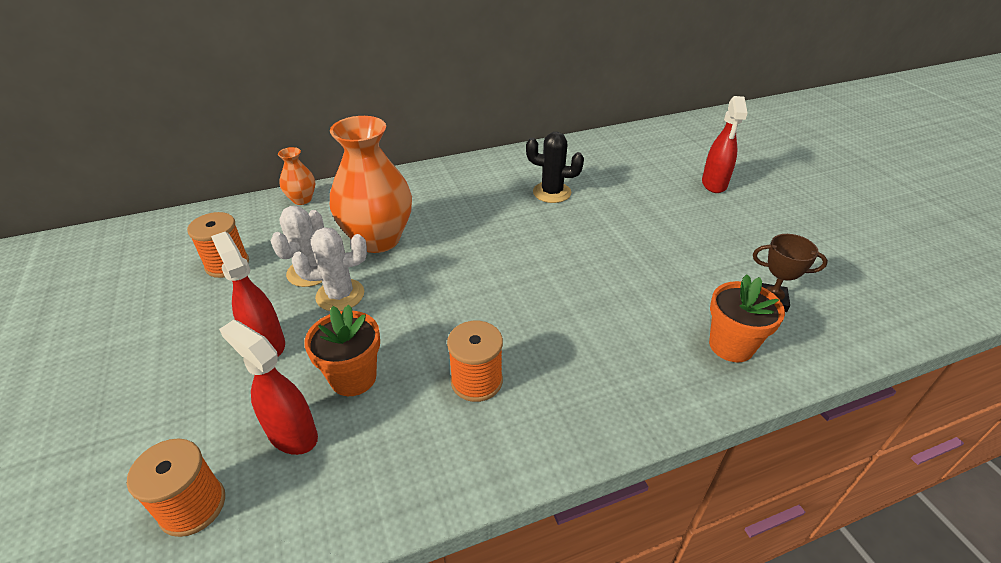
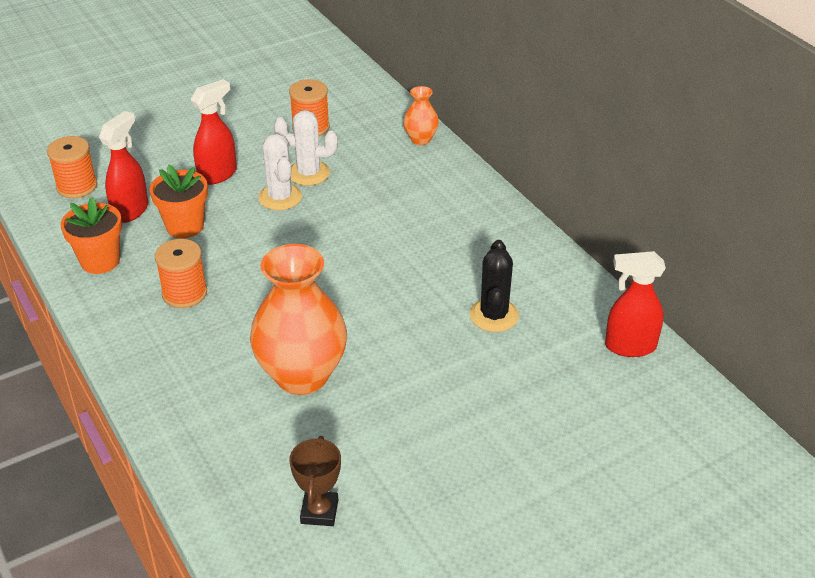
camera: 80 degrees right, 0 degrees up
(378, 239) = (366, 201): orange vase -> orange vase (302, 375)
(714, 184) = (573, 479): red spray bottle -> red spray bottle (629, 346)
(731, 345) = (241, 467): orange flower pot -> orange flower pot (100, 261)

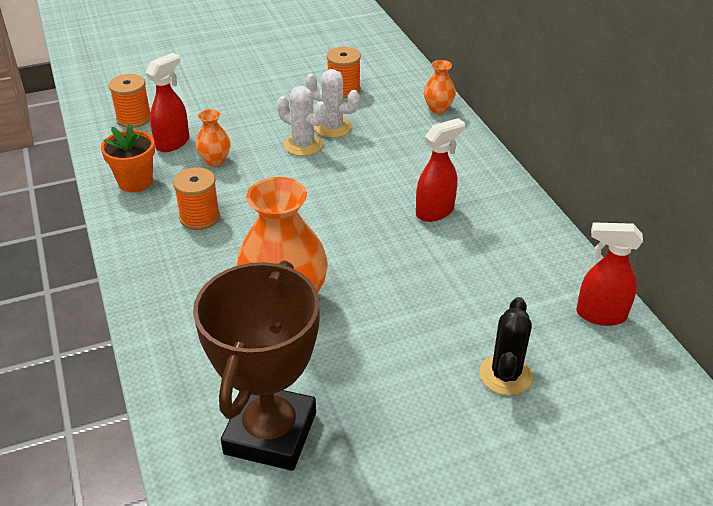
camera: 10 degrees right, 0 degrees up
(185, 226) = (215, 161): orange flower pot -> orange vase
(218, 174) = (254, 121): red spray bottle -> red spray bottle (435, 212)
(280, 197) = (303, 145): white cactus -> white cactus turned 45 degrees counterclockwise
(319, 511) = (270, 433): brown trophy -> brown trophy, size x2.29
(494, 315) = (474, 270): black cactus -> black cactus (505, 375)

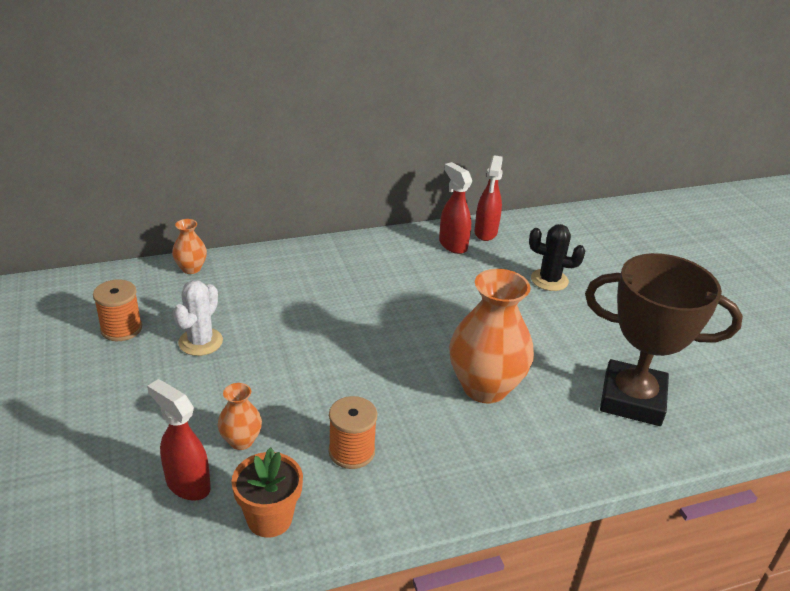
camera: 90 degrees left, 5 degrees down
(134, 118) = (105, 535): orange spool -> none
(303, 145) = (229, 366): white cactus -> none
(435, 212) = (361, 289): red spray bottle -> red spray bottle (452, 245)

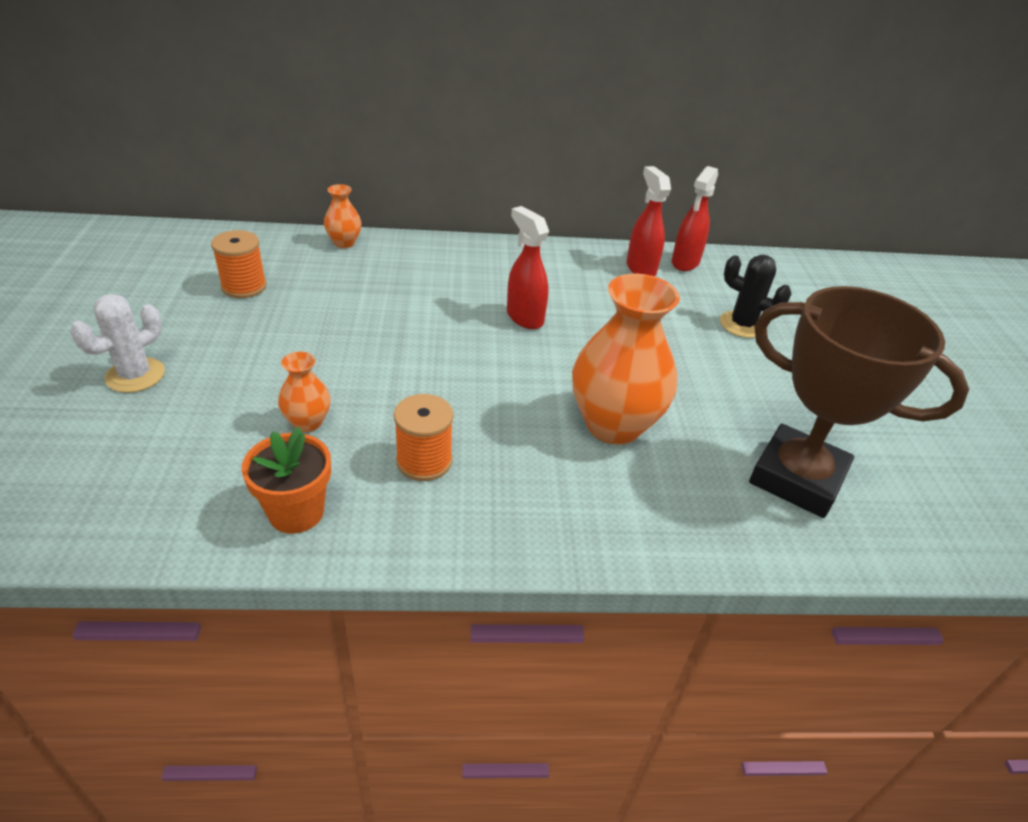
camera: 15 degrees right, 5 degrees up
(187, 484) = (227, 454): red spray bottle -> red spray bottle (524, 317)
(200, 342) = (317, 314): white cactus -> white cactus (135, 375)

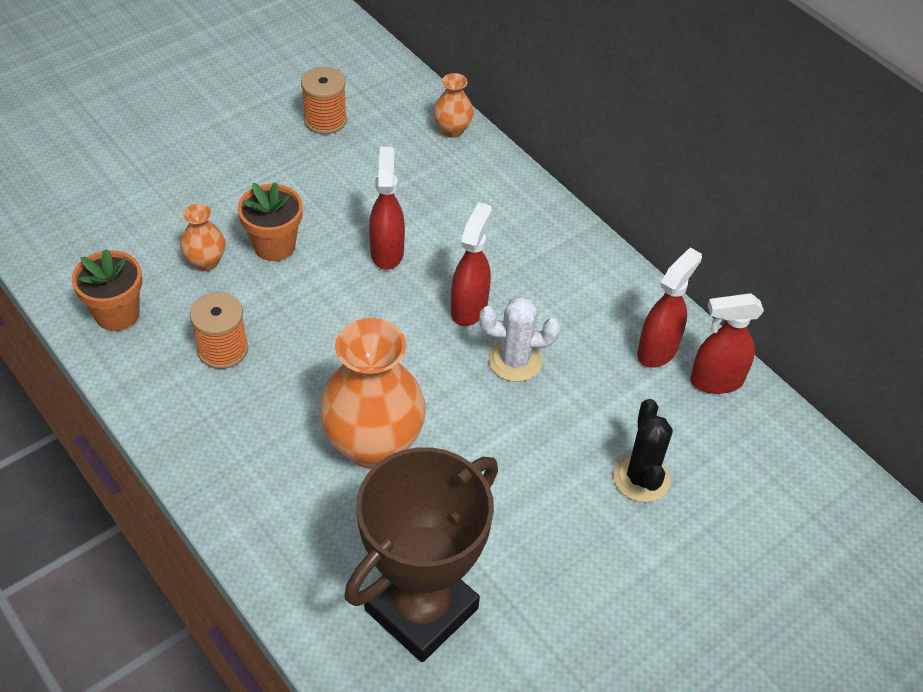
camera: 55 degrees right, 10 degrees up
(135, 375) = (172, 145): white cactus -> white cactus (515, 361)
(342, 375) = (274, 245): none -> orange flower pot
(424, 325) = (387, 252): none -> red spray bottle
(797, 478) = (421, 609): brown trophy -> brown trophy turned 45 degrees clockwise

